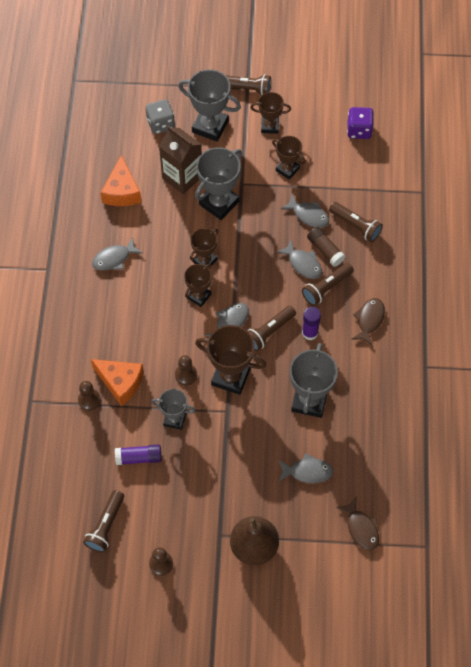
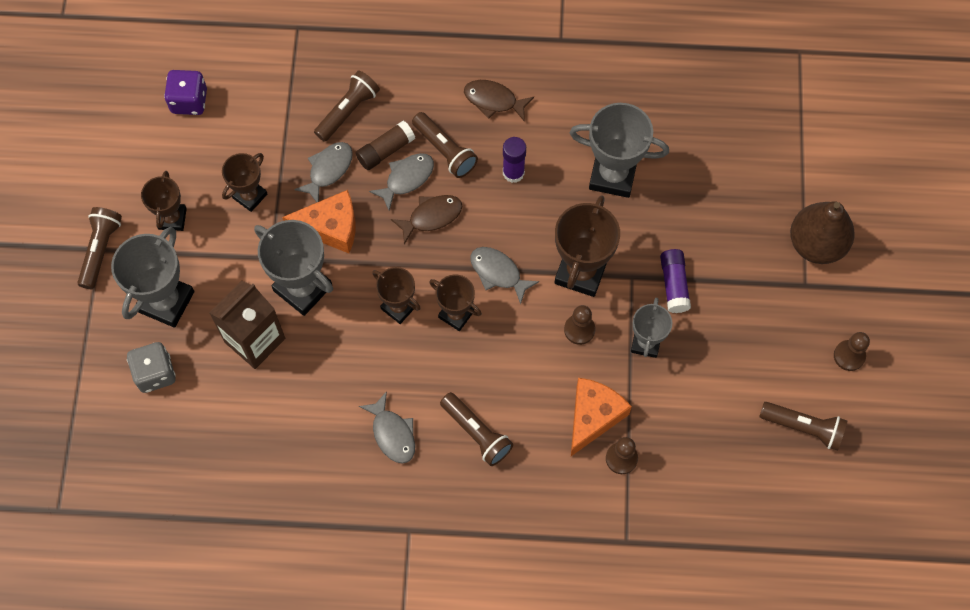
camera: 90 degrees left, 5 degrees up
(122, 191) = (275, 426): orange cheese -> orange cheese (330, 227)
(139, 458) = (704, 388): purple glue stick -> purple glue stick (674, 284)
(269, 332) = (512, 223): brown flashlight -> brown flashlight (476, 433)
(307, 471) = (712, 180): grey fish -> none
(361, 528) = (782, 121): brown fish -> brown fish (431, 217)

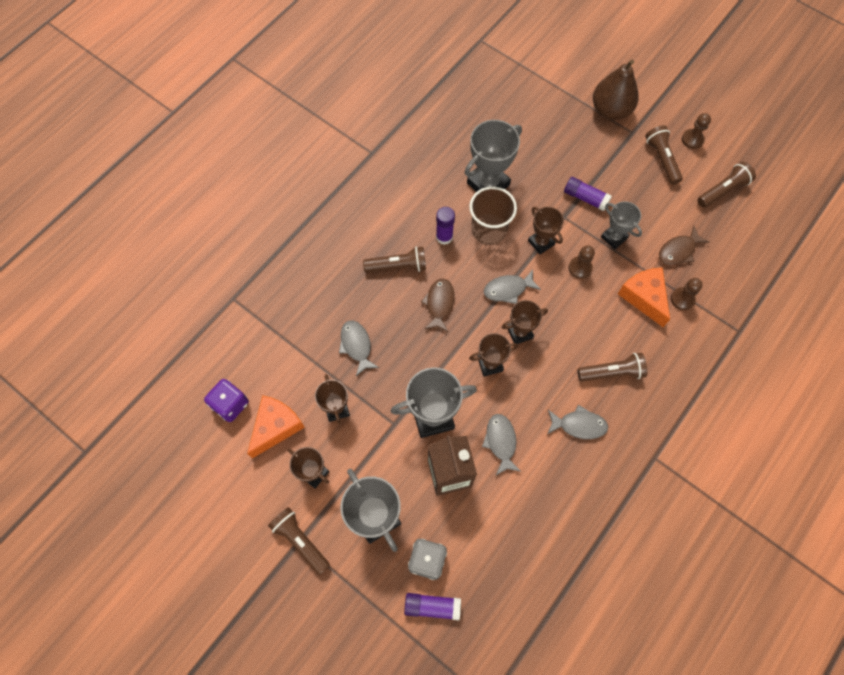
camera: 55 degrees left, 0 degrees up
(114, 405) = (432, 606): none -> purple glue stick
(330, 227) = (400, 371): orange cheese -> orange cheese (276, 427)
(348, 111) = (322, 306): brown flashlight -> brown flashlight (662, 159)
(385, 150) = (370, 301): brown glue stick -> none
(406, 179) = (400, 301): grey fish -> grey fish (501, 442)
(494, 100) = (384, 216): brown fish -> brown fish (678, 251)
(555, 211) = (489, 230): none -> brown cup
(581, 272) = (541, 242): brown trophy -> brown trophy, size x0.61

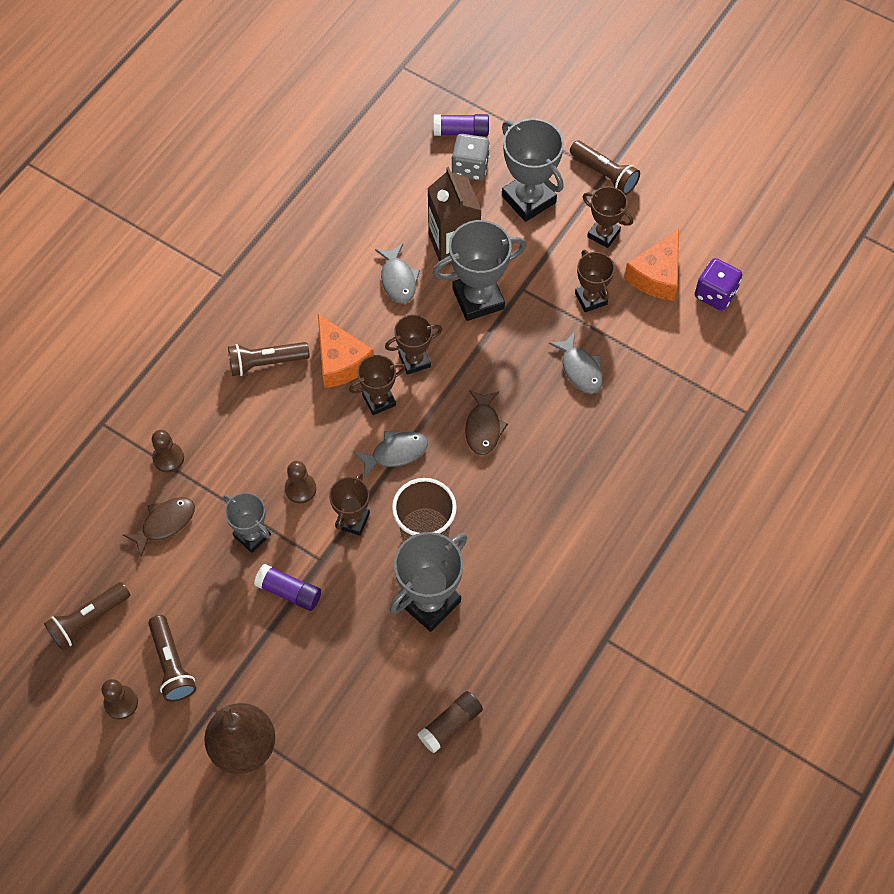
camera: 175 degrees right, 5 degrees down
(398, 266) = (543, 472): brown flashlight -> none
(444, 237) = (485, 517): purple glue stick -> none
(479, 112) = (450, 724): none -> brown glue stick
(541, 242) = (352, 520): brown trophy -> brown trophy turned 60 degrees clockwise
(579, 425) = (308, 303): grey fish -> none
(644, 297) = (218, 456): orange cheese -> orange cheese (340, 361)

